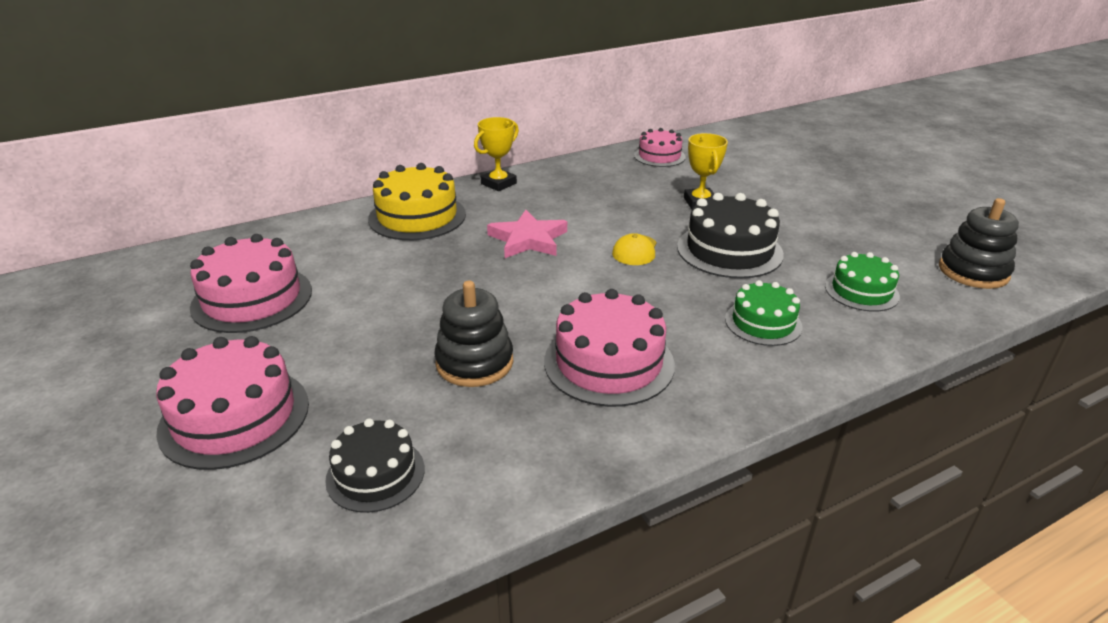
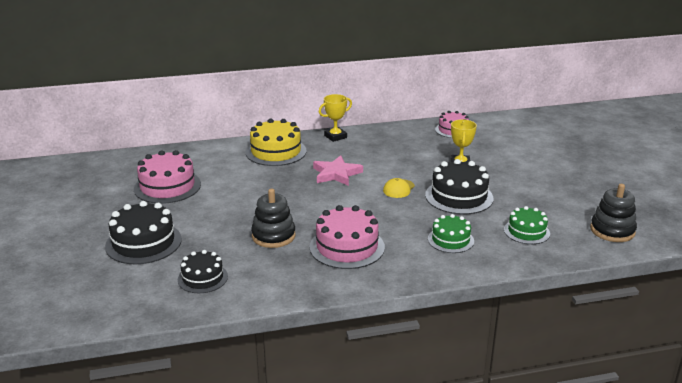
camera: 15 degrees right, 5 degrees down
(235, 416) = (143, 242): pink cake -> black cake

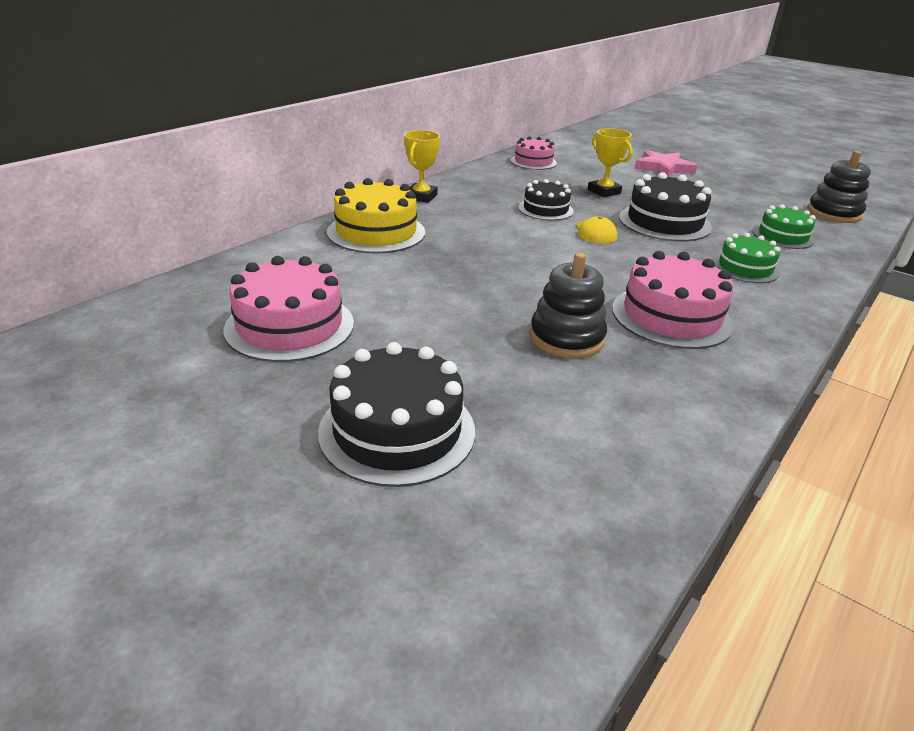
camera: 40 degrees left, 5 degrees up
(202, 278) = (587, 443): black cake -> black cake (545, 209)
(336, 174) = (499, 236): pink star -> pink star (663, 168)

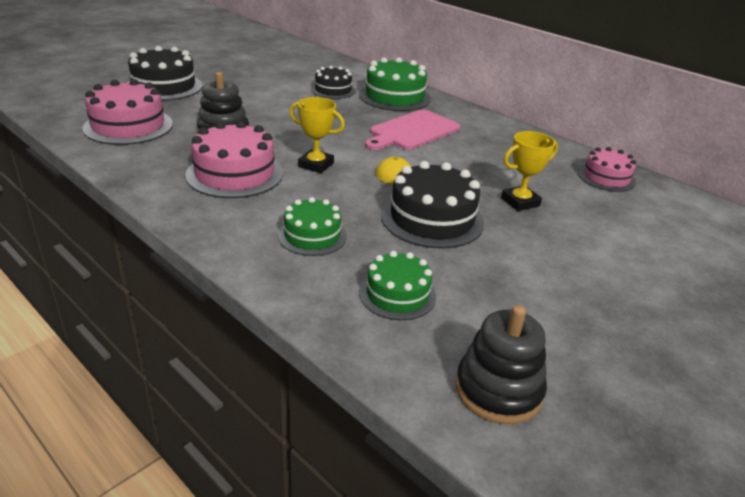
camera: 95 degrees right, 0 degrees up
(290, 326) = (269, 72): pink cake -> pink cake (128, 126)
(376, 232) = (394, 97): yellow cake -> green cake
(421, 197) = (471, 115): yellow trophy -> yellow trophy (316, 165)
(483, 225) = (412, 131): none -> pink cutting board
(545, 209) = (455, 161): black cake -> black cake (333, 90)
(663, 168) = (644, 269): pink star -> none

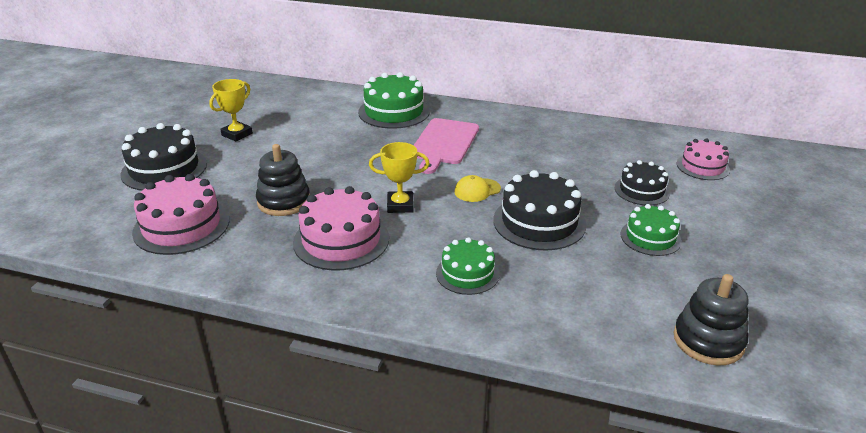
camera: 25 degrees left, 0 degrees up
(333, 90) = (333, 121): black cake -> black cake (641, 190)
(397, 294) = (578, 297): green cake -> green cake (650, 237)
(520, 202) = (585, 183): yellow trophy -> yellow trophy (237, 134)
(606, 178) = (622, 138): pink cake -> pink cake (702, 166)

